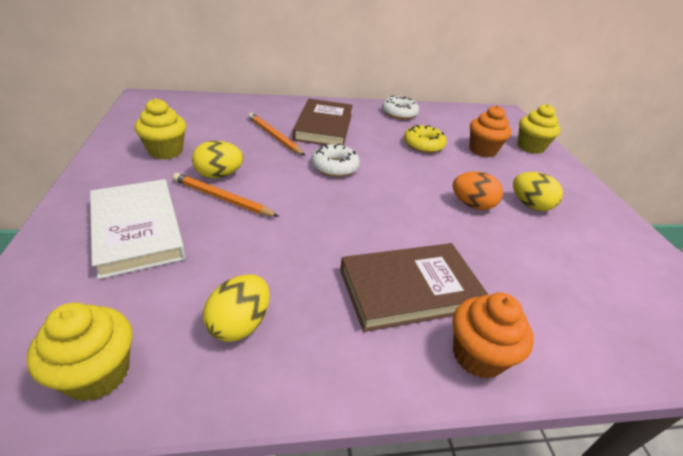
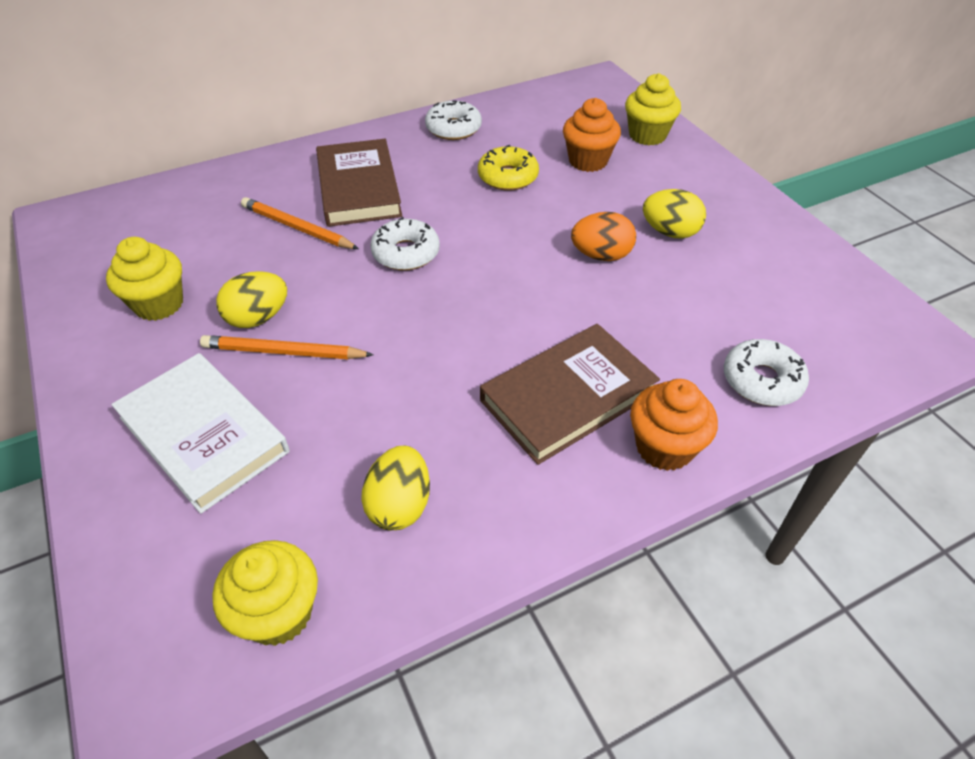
camera: 15 degrees left, 10 degrees up
(582, 330) = (762, 380): none -> white donut

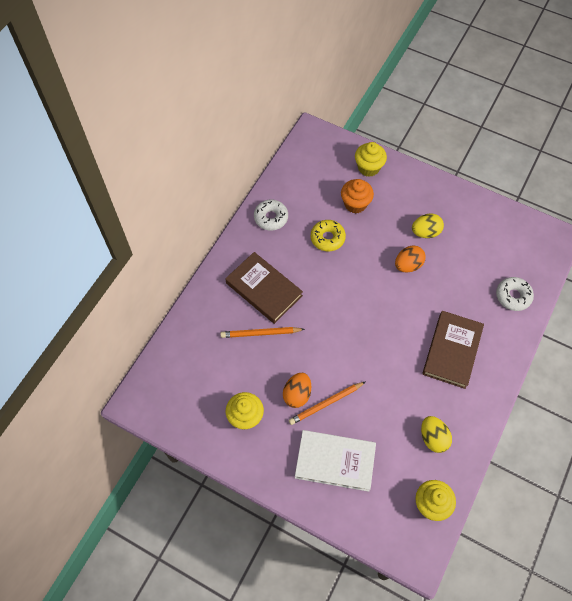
camera: 35 degrees left, 15 degrees up
(258, 318) = (297, 394): yellow egg -> orange egg
(406, 253) = (325, 317): white donut -> none
(664, 447) = (501, 351): orange cupcake -> none

